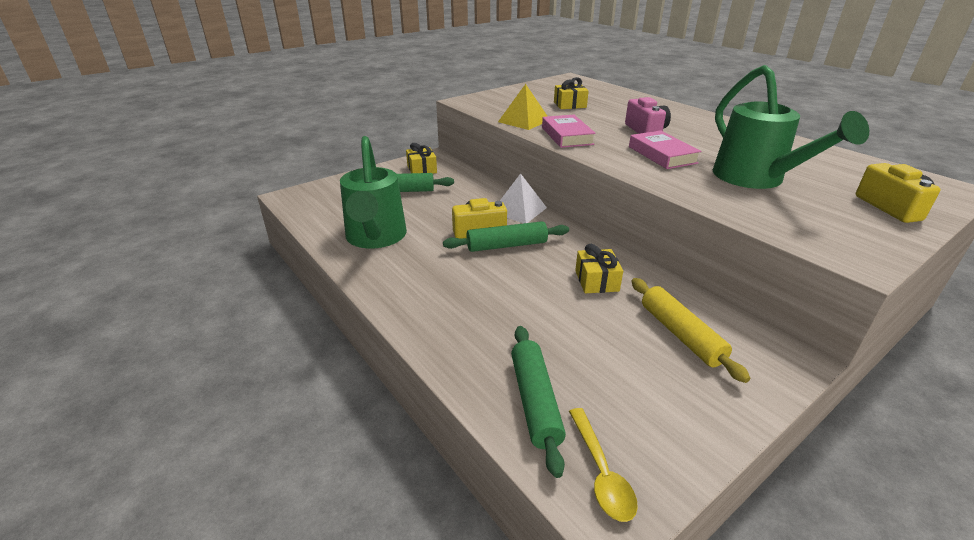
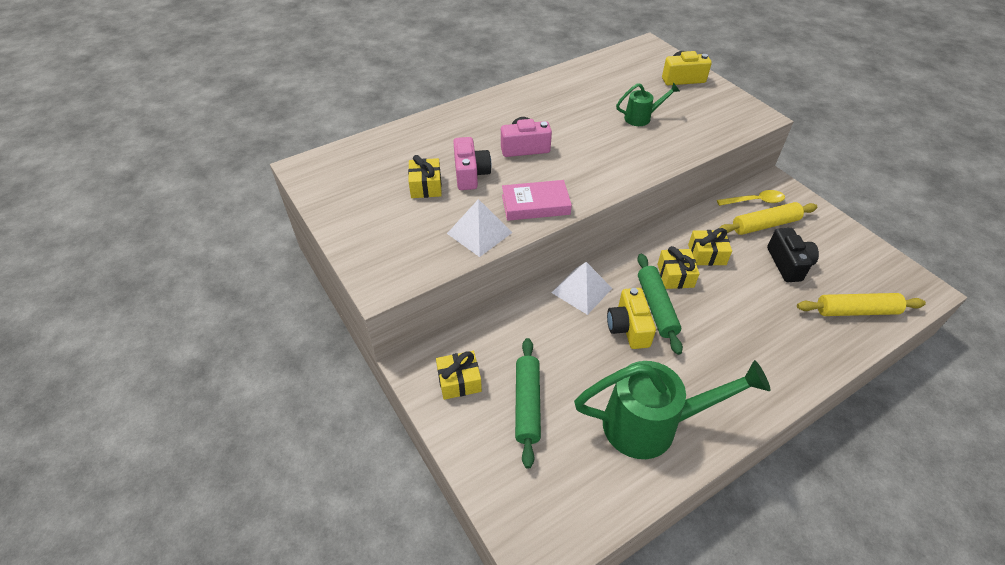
camera: 85 degrees left, 15 degrees up
(524, 121) = (479, 233): yellow pyramid -> white pyramid
(535, 401) = (856, 311): green rolling pin -> yellow rolling pin
(554, 258) = (675, 275): none -> yellow gift
(593, 115) = (470, 174): none -> pink camera
(601, 472) = (900, 288): yellow spoon -> yellow spoon (755, 201)
(608, 346) = (788, 264): none -> black camera
(662, 155) = (590, 152): pink book -> none
(756, 180) = (642, 118): green watering can -> green watering can, size x0.49

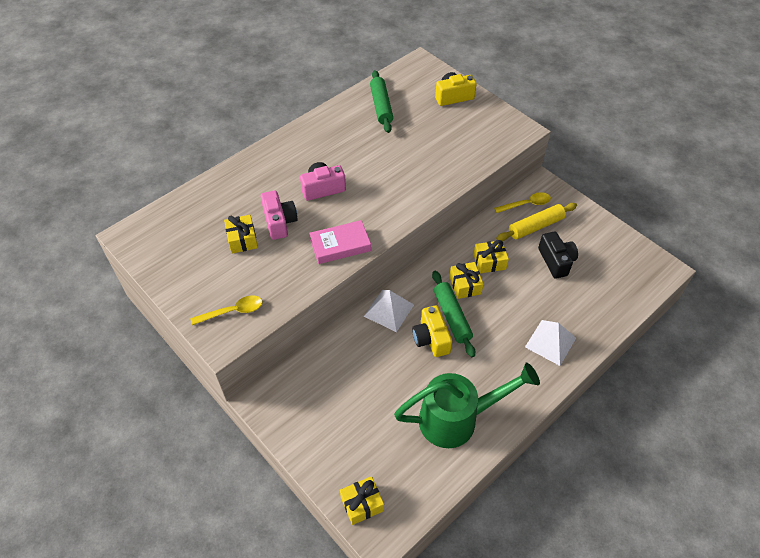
camera: 10 degrees left, 5 degrees up
(399, 256) = (233, 311): none -> yellow spoon
(459, 381) = (299, 407): yellow gift -> yellow gift (362, 504)
(479, 233) = (297, 279): white pyramid -> white pyramid (550, 342)
(527, 404) = (357, 418): green rolling pin -> green rolling pin (381, 106)
(642, 118) = (422, 144): green watering can -> none
(856, 311) = (610, 296): yellow rolling pin -> none

